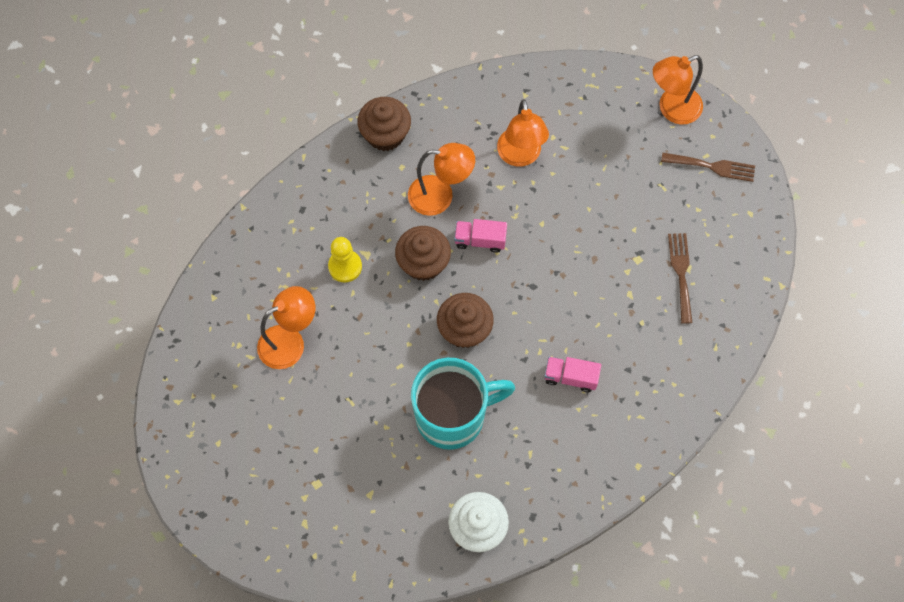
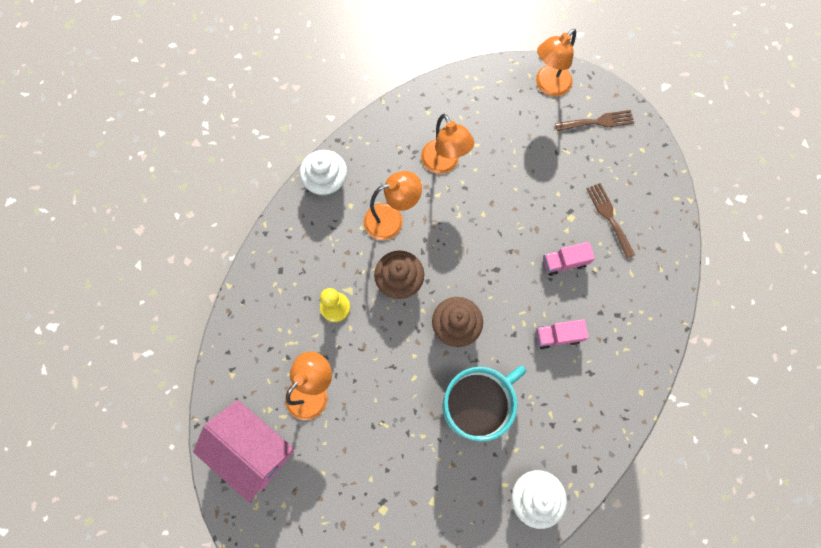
camera: 20 degrees left, 5 degrees up
(208, 378) = (254, 449): none -> pink house
(385, 134) = (326, 182): brown cupcake -> white cupcake
(480, 240) = (438, 245): pink truck -> pink truck (564, 262)

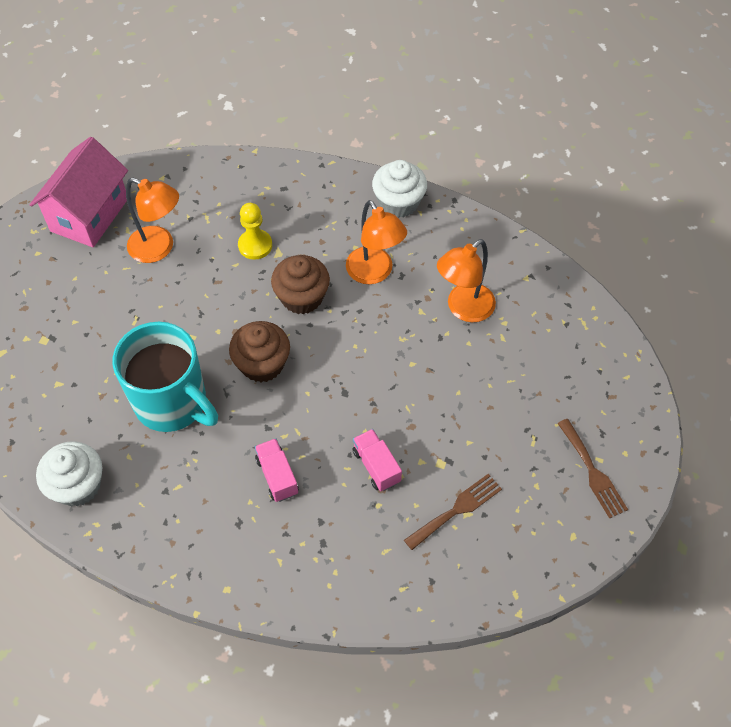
camera: 75 degrees right, 15 degrees down
(548, 86) = (620, 401): orange lamp -> none

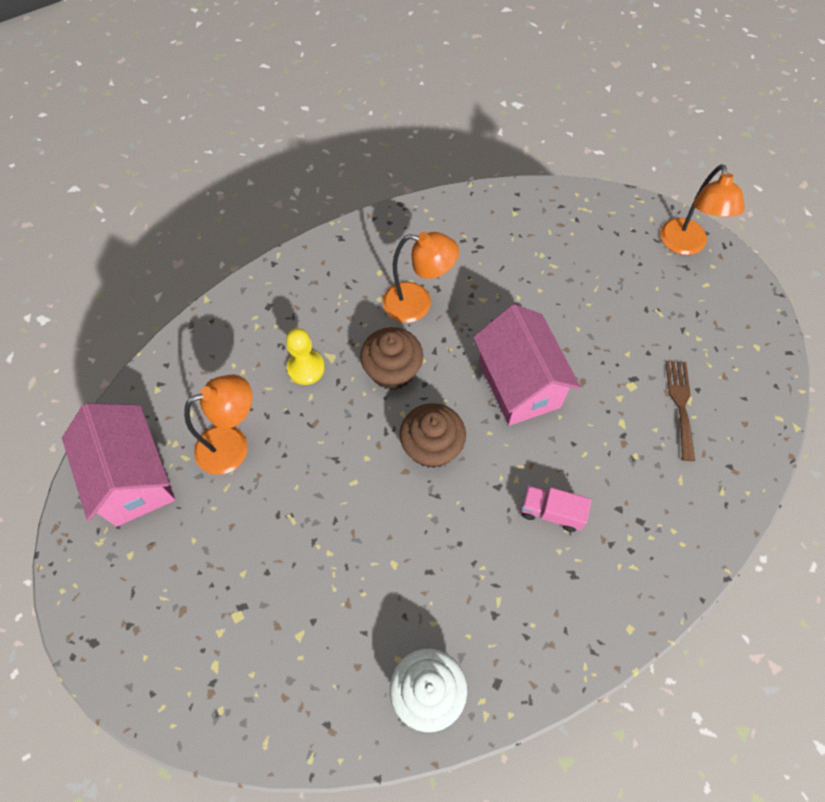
camera: 50 degrees left, 5 degrees up
(172, 403) = (409, 547): turquoise mug -> none
(367, 385) = (519, 384): none -> pink house
(376, 466) = (599, 432): pink truck -> none
(398, 202) = (366, 240): white cupcake -> none
(463, 309) = (506, 271): orange lamp -> orange lamp (685, 245)
(592, 472) = (713, 296): brown fork -> none

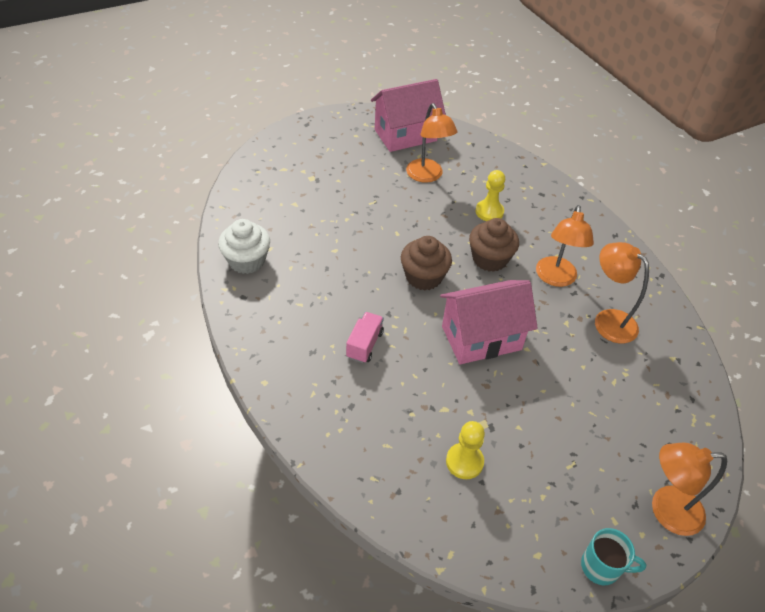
camera: 90 degrees right, 15 degrees down
(473, 260) = (608, 320): none -> orange lamp
(680, 404) = (464, 462): brown fork -> yellow pawn
(752, 299) = (601, 567): none -> turquoise mug

